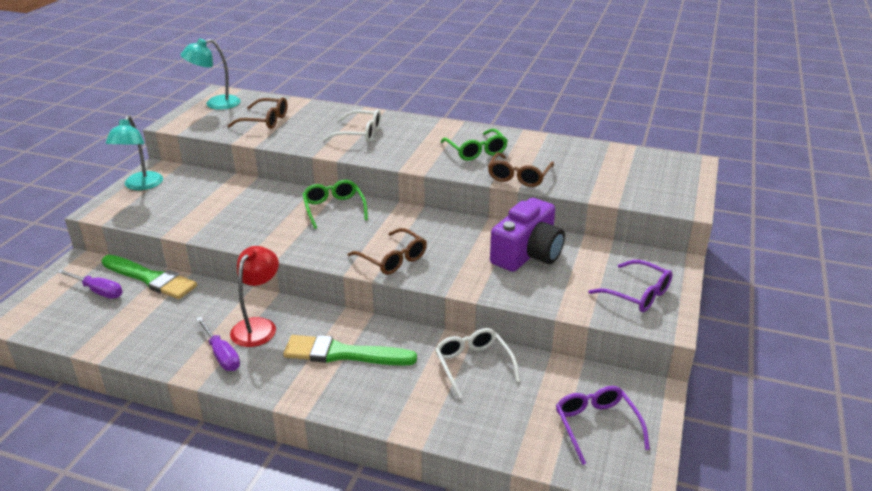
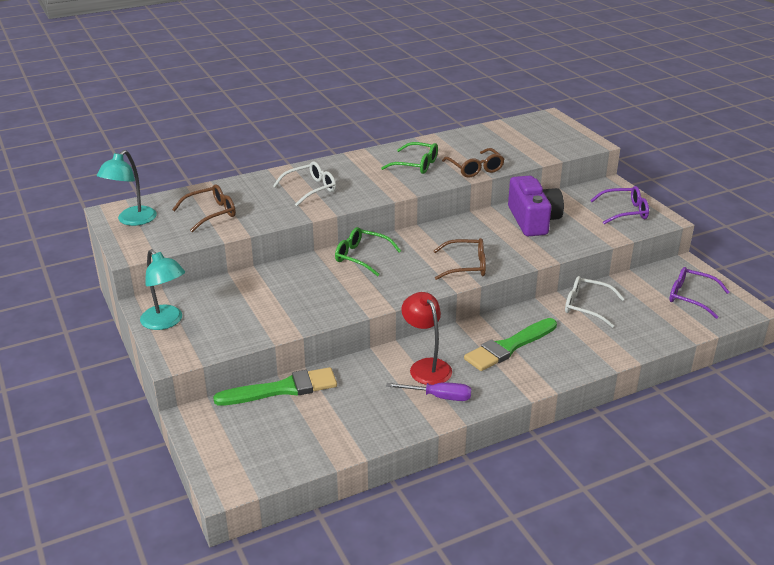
camera: 45 degrees left, 0 degrees up
(98, 291) = (259, 422): purple screwdriver -> none

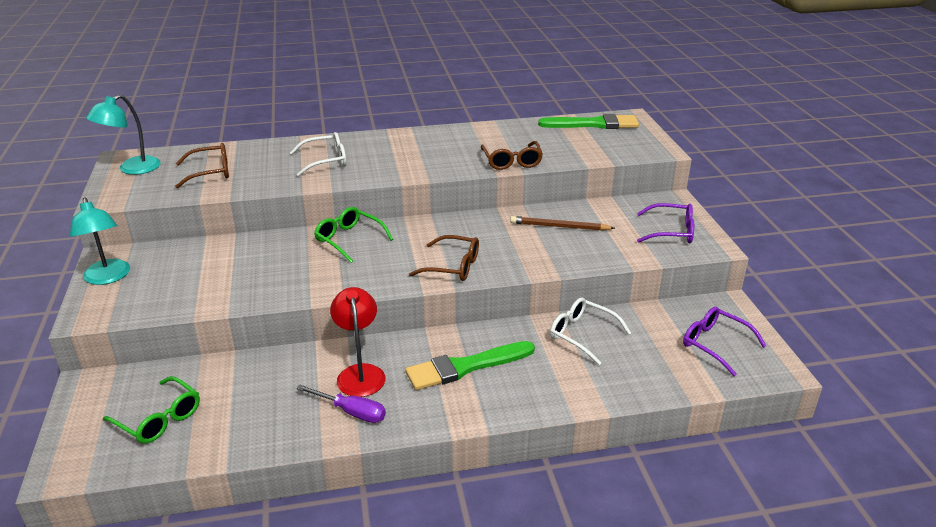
camera: 15 degrees right, 0 degrees up
(282, 389) = (195, 370): green brush -> green brush (593, 124)
(416, 165) = (452, 150): green glasses -> green glasses (159, 419)
(533, 220) = (559, 226): purple camera -> brown pencil

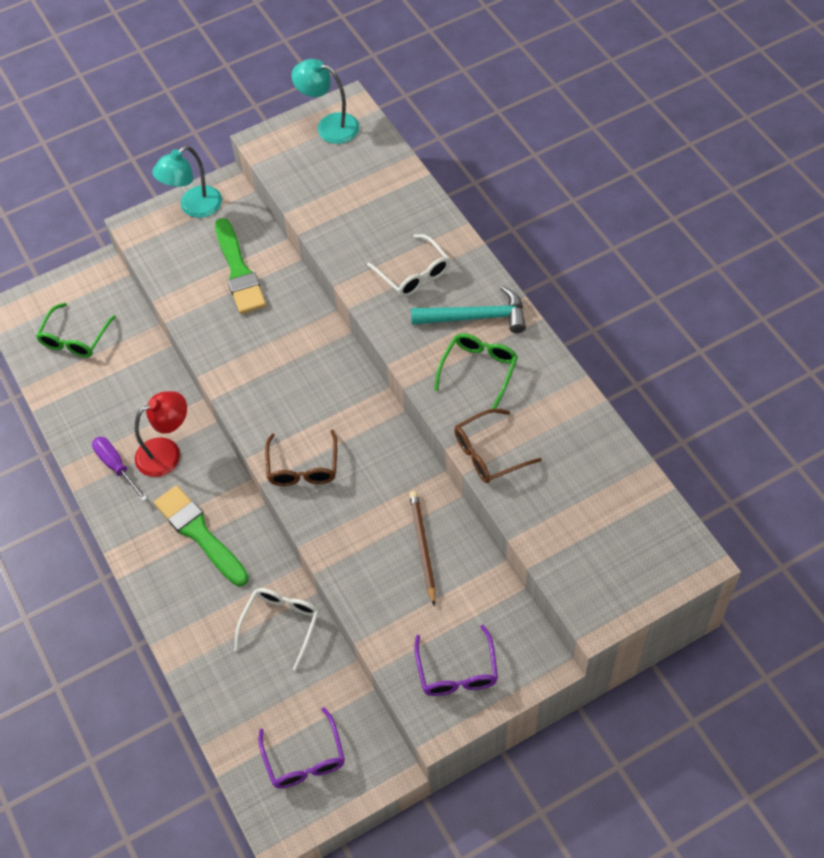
camera: 75 degrees right, 25 degrees up
(211, 172) = (347, 190): brown glasses -> none
(349, 239) = (321, 358): green glasses -> green glasses (479, 370)
(351, 412) = (116, 466): purple screwdriver -> purple screwdriver turned 135 degrees clockwise
(389, 146) = (476, 317): none -> turquoise hammer
(593, 124) = (646, 519): green brush -> green brush (239, 271)
(715, 344) = (304, 759): purple glasses -> purple glasses turned 135 degrees clockwise

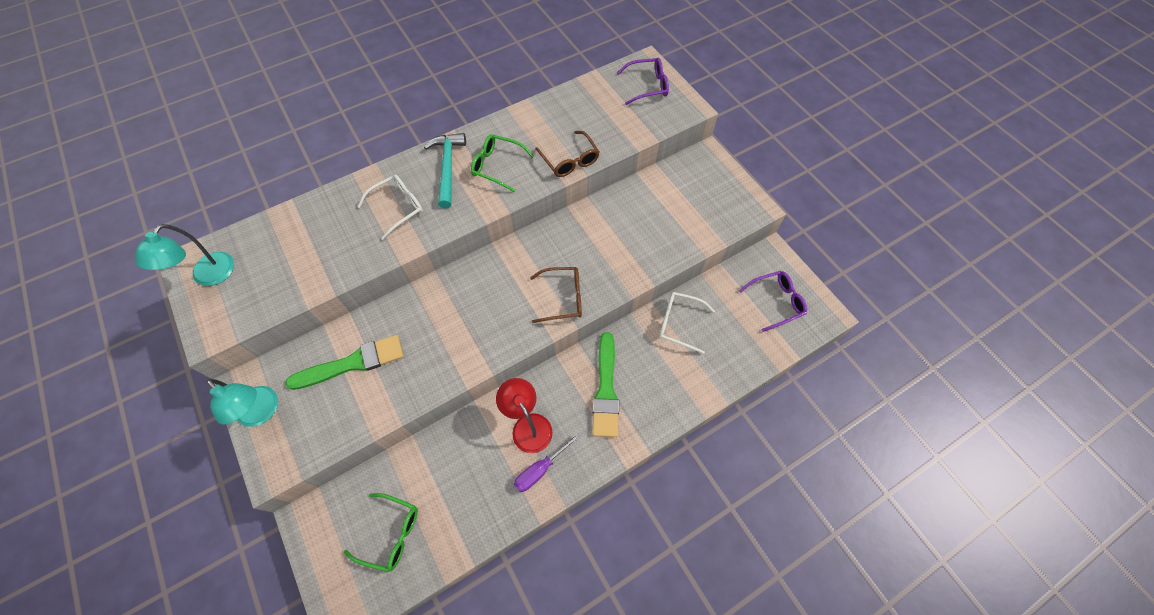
camera: 95 degrees left, 5 degrees up
(199, 533) = (606, 389): green brush -> green brush turned 45 degrees counterclockwise
(423, 547) = (629, 218): brown pencil -> none
(457, 672) = (719, 198): purple glasses -> purple glasses (648, 86)

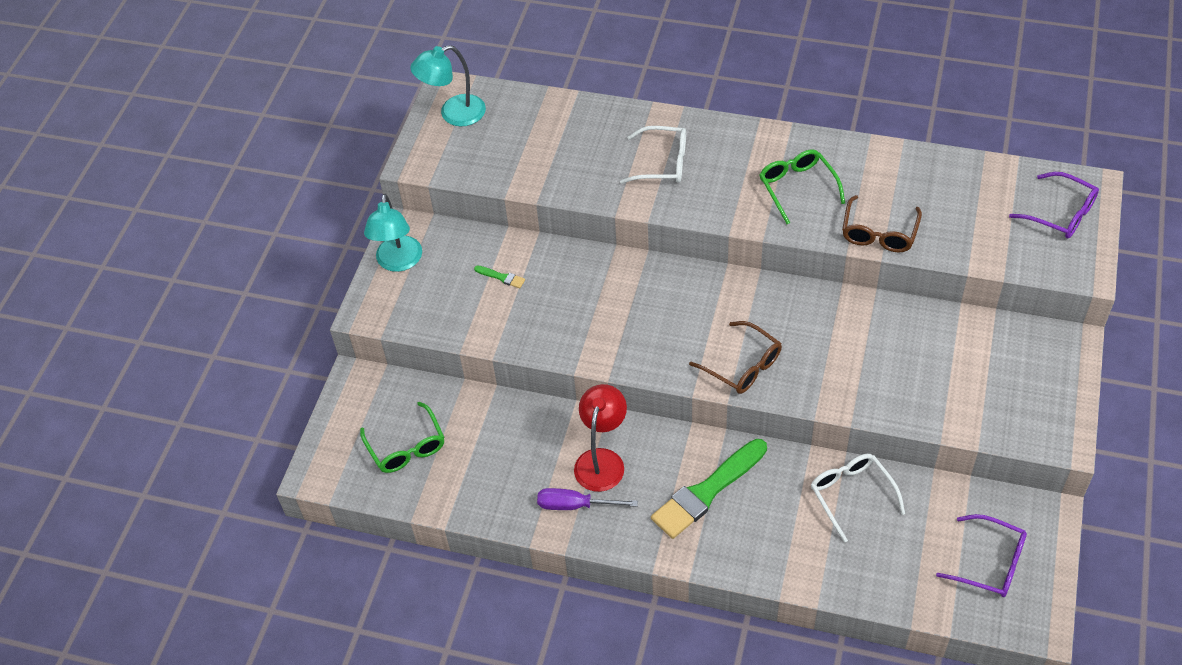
camera: 50 degrees right, 10 degrees down
(353, 363) = (501, 277): green brush -> green brush, size x0.41
(448, 167) = (747, 156): turquoise hammer -> none

